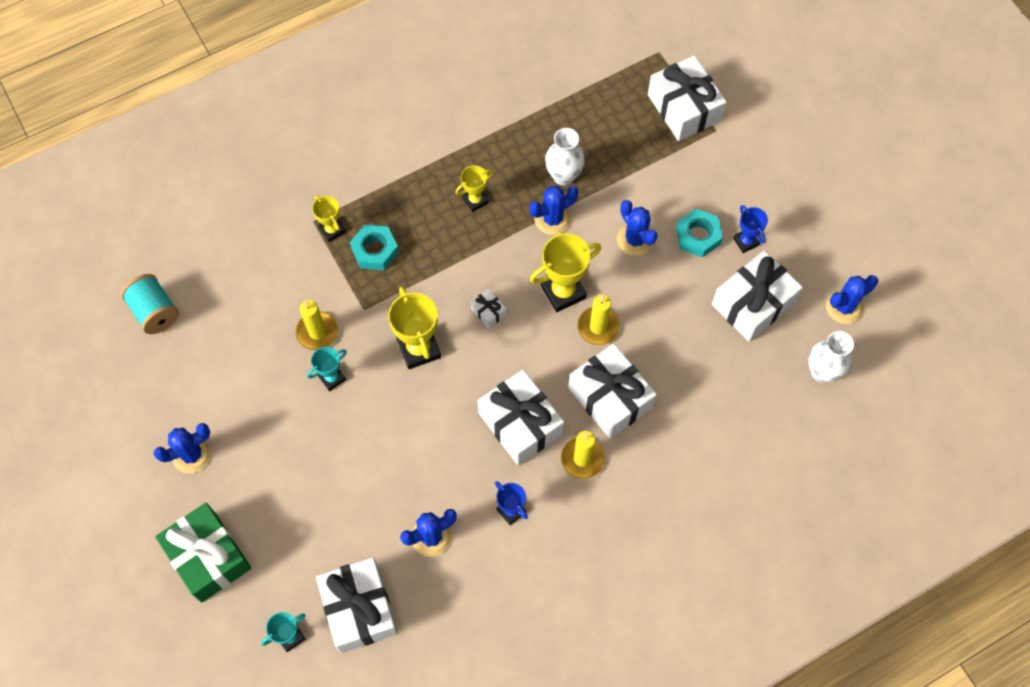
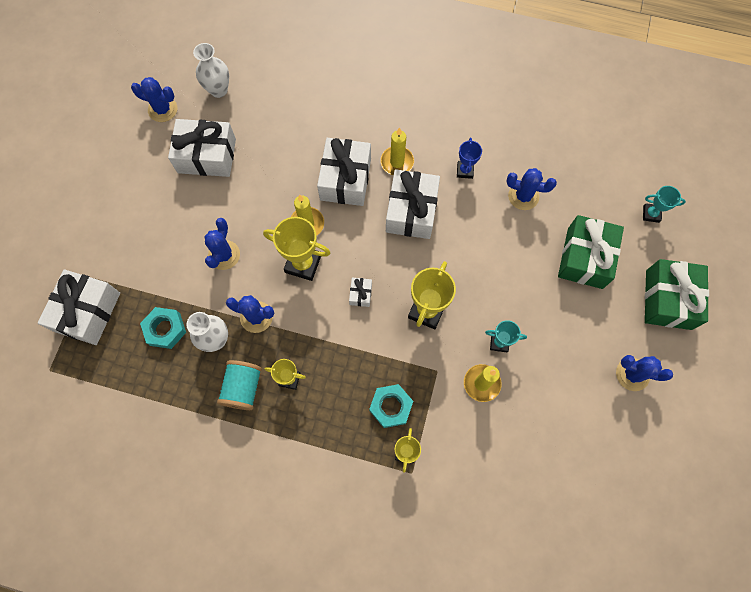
camera: 135 degrees left, 5 degrees up
(155, 312) = (583, 507): turquoise spool -> turquoise spool (243, 388)
(319, 527) = (585, 258): none -> green gift
(359, 609) = (598, 195): white gift -> none
(698, 236) = (186, 222): turquoise nut -> turquoise nut (165, 329)
(746, 241) = (164, 193): blue trophy -> none

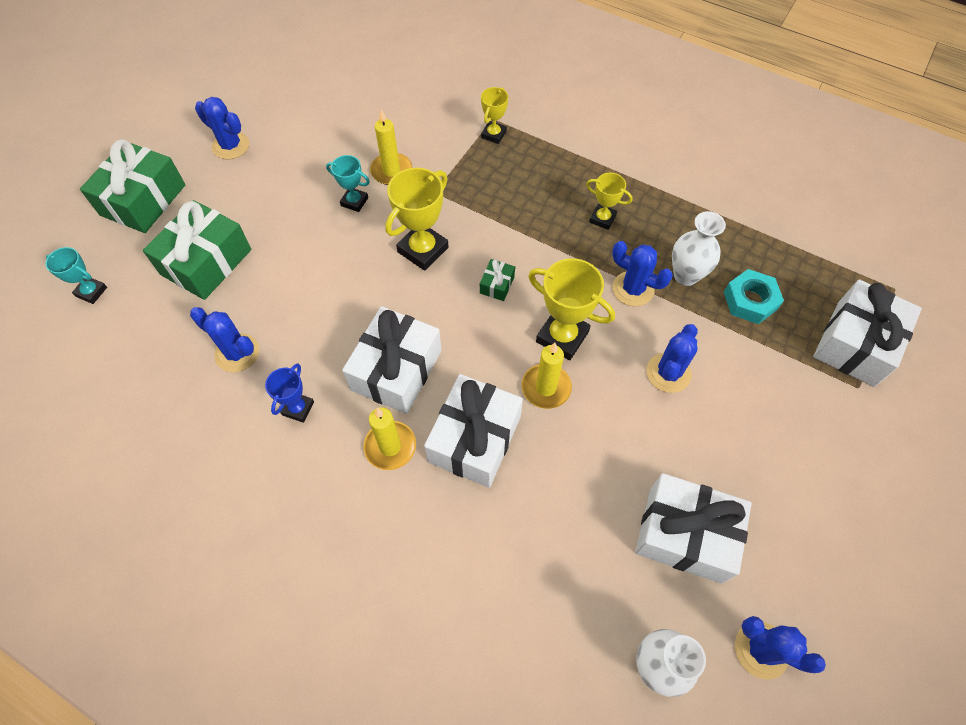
camera: 165 degrees left, 10 degrees down
(243, 388) = (657, 222): turquoise spool -> none
(360, 294) = (497, 285): white gift -> green gift
(391, 407) = (496, 172): turquoise nut -> none

